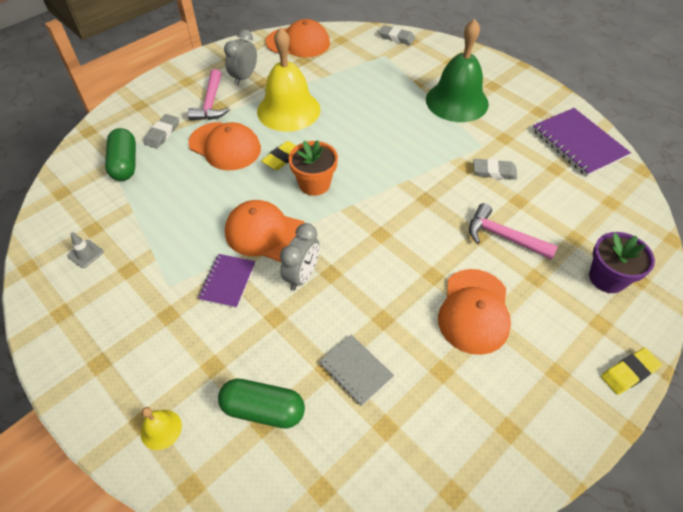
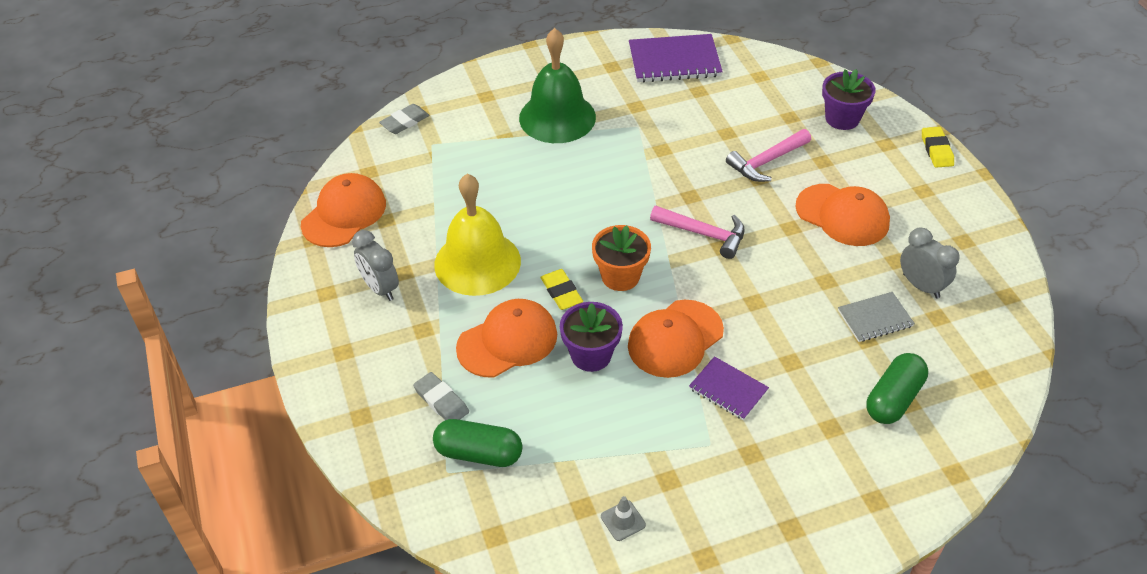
camera: 65 degrees left, 5 degrees down
(161, 429) = (889, 485): yellow bell -> none
(211, 103) = (412, 336): pink hammer -> pink hammer (703, 234)
(230, 191) = (591, 355): none -> purple flower pot
(302, 275) = (747, 325): grey clock -> grey clock (921, 286)
(494, 171) = (679, 133): grey eraser -> none

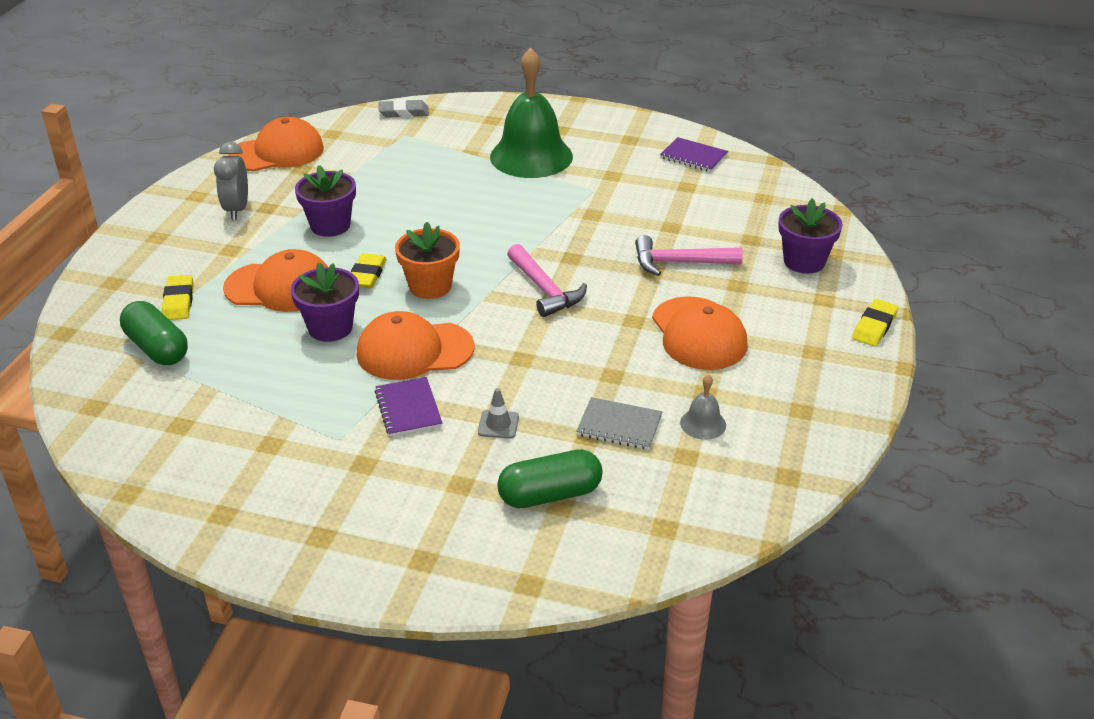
camera: 35 degrees right, 10 degrees down
(441, 401) = (178, 301): grey eraser -> yellow eraser
(477, 262) = (330, 225): yellow bell -> purple flower pot
(623, 520) = (196, 451): grey traffic cone -> grey traffic cone (498, 424)
(674, 61) = (693, 157): purple notebook -> purple notebook, size x0.58
(921, 286) = (703, 424): grey clock -> grey bell

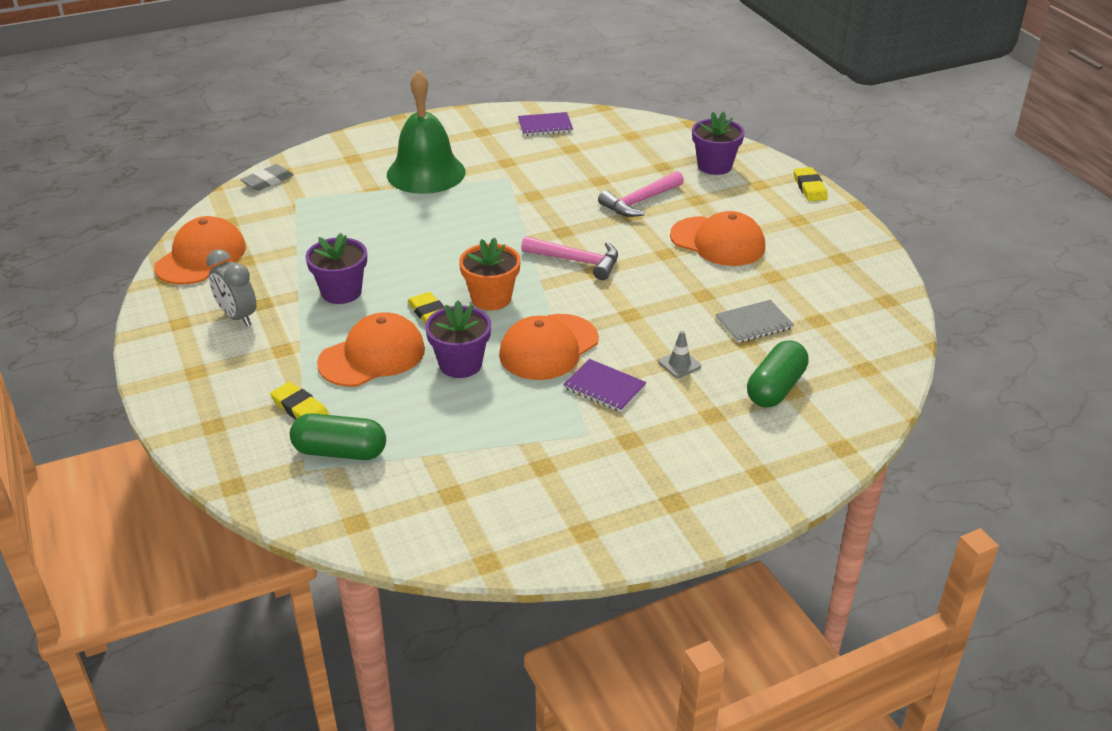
camera: 40 degrees left, 0 degrees up
(703, 424) = (799, 295): grey bell -> none

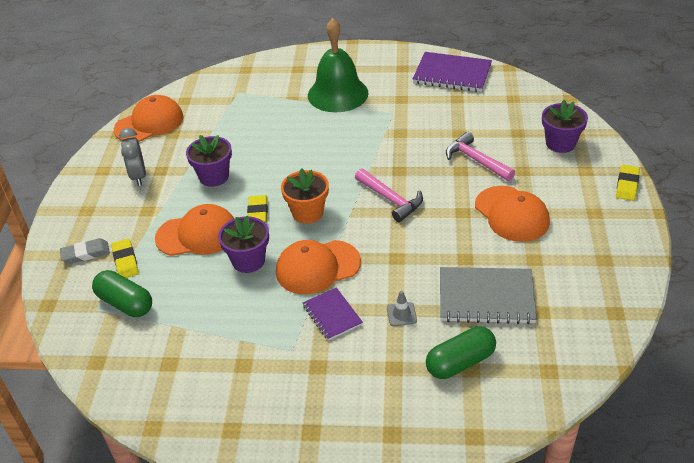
camera: 30 degrees right, 5 degrees up
(267, 181) = (230, 74): grey eraser -> grey eraser (85, 253)
(545, 126) = (452, 74): purple notebook -> purple notebook, size x1.71
(640, 202) = (476, 160): pink hammer -> pink hammer turned 60 degrees clockwise
(754, 323) = (486, 297): grey notebook -> grey notebook, size x1.71

